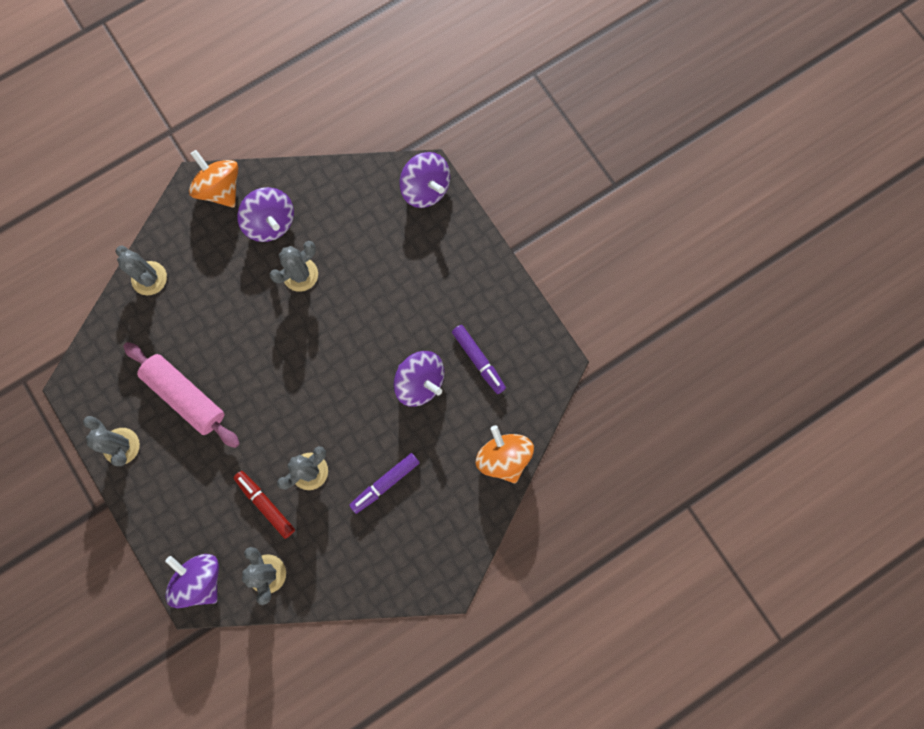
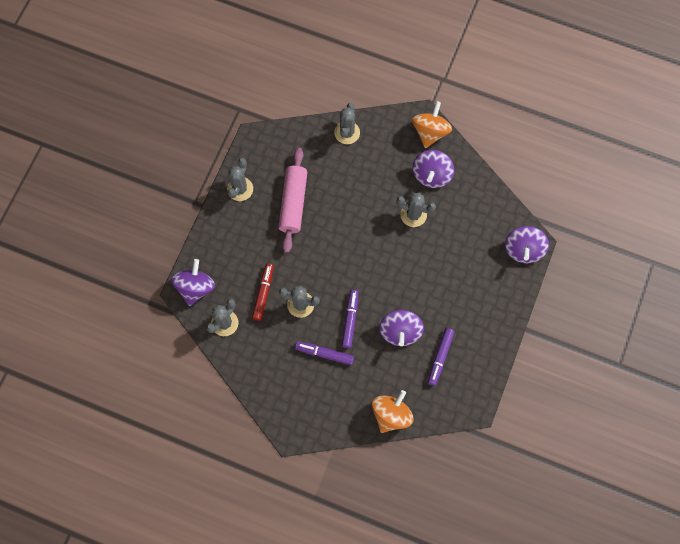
camera: 55 degrees right, 5 degrees down
(367, 428) = (350, 320): none -> purple marker

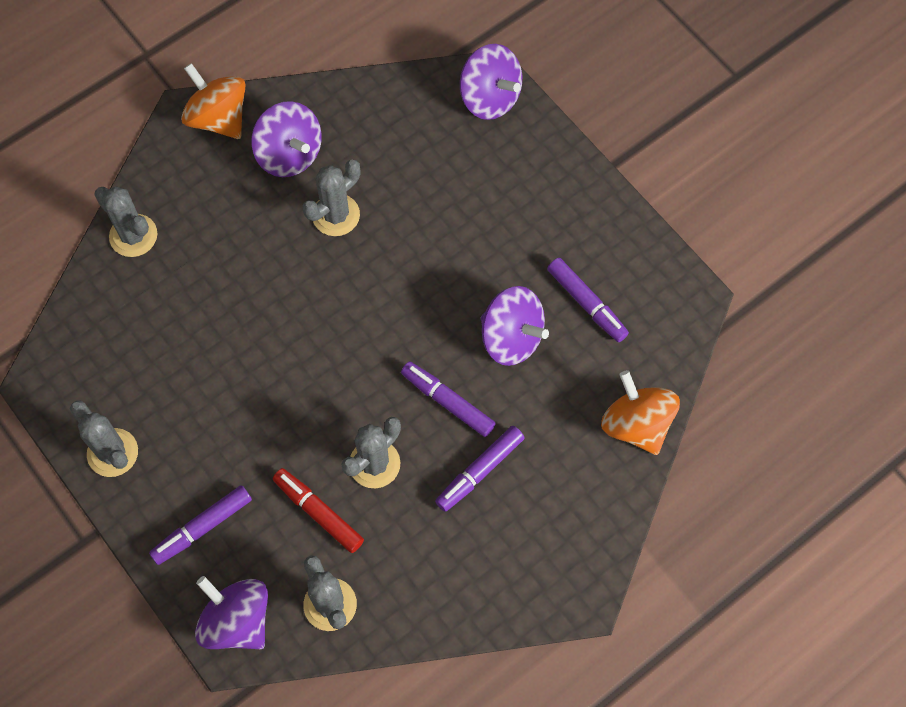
camera: 60 degrees left, 5 degrees down
(228, 247) = (202, 527): none -> purple marker
(293, 203) = (195, 381): pink rolling pin -> none

